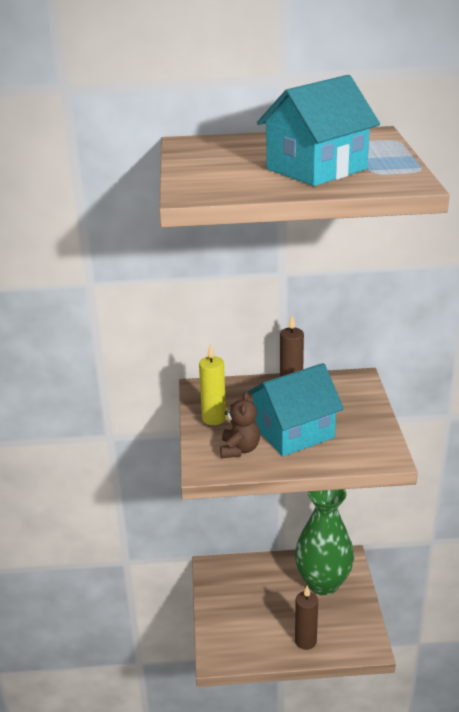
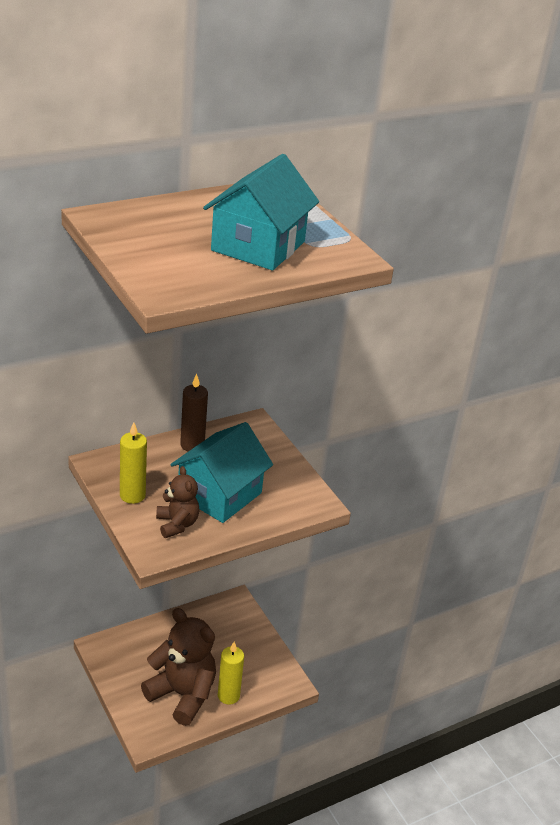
camera: 30 degrees left, 5 degrees up
(263, 628) = (182, 695): none -> brown teddy bear
(305, 641) = (228, 696): brown candle -> yellow candle
(323, 583) = (222, 633): green vase -> none

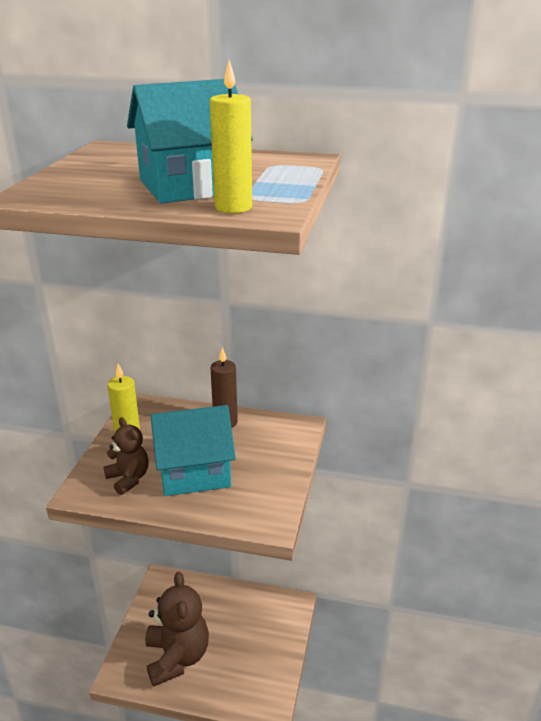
camera: 45 degrees right, 5 degrees down
(177, 524) = (128, 478): brown teddy bear -> brown teddy bear turned 60 degrees counterclockwise
(228, 696) = (210, 683): yellow candle -> yellow candle (233, 207)

